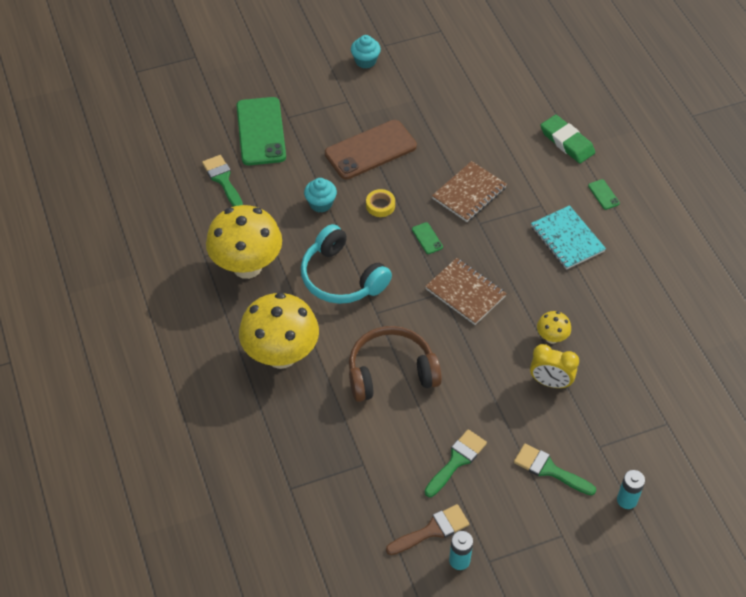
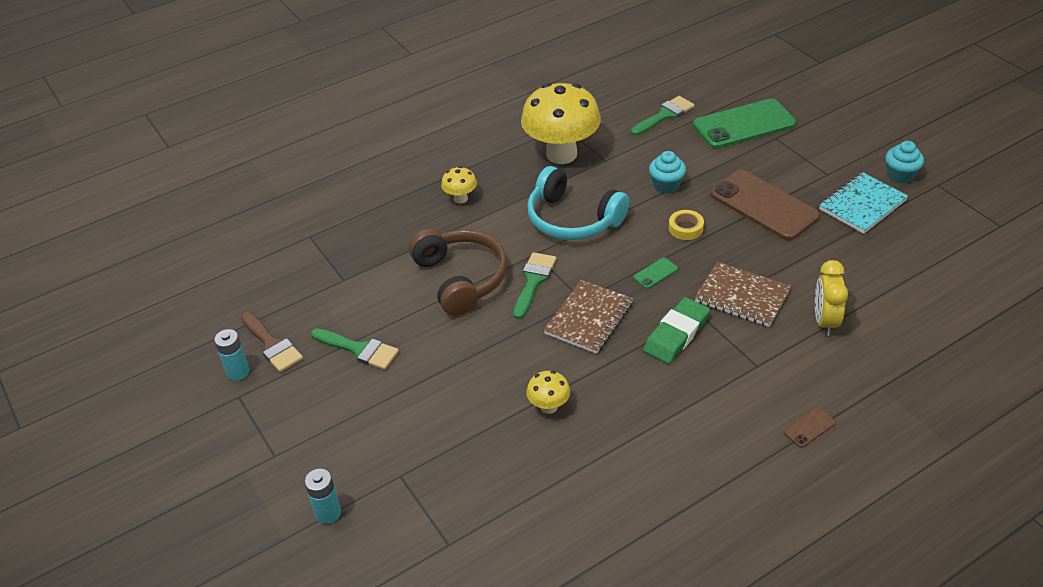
camera: 80 degrees right, 10 degrees down
(281, 355) = (460, 199): yellow mushroom -> yellow mushroom, size x0.44
(341, 277) = (572, 219): turquoise headphones -> turquoise headphones turned 90 degrees counterclockwise
(549, 469) = (360, 431): green brush -> green brush (533, 281)
(550, 382) = (482, 415): yellow clock -> yellow clock (825, 321)
(567, 142) = (883, 376): green eraser -> green eraser (676, 334)
(567, 239) = (712, 400): turquoise notebook -> turquoise notebook (862, 205)
(603, 194) = (809, 428): green phone -> brown phone

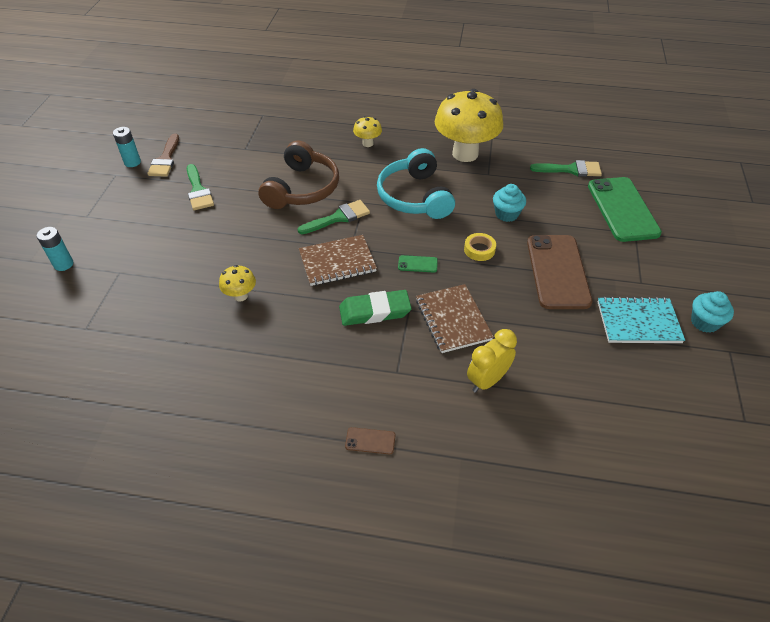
camera: 40 degrees right, 5 degrees up
(744, 125) = (622, 209): green phone -> green phone turned 60 degrees clockwise

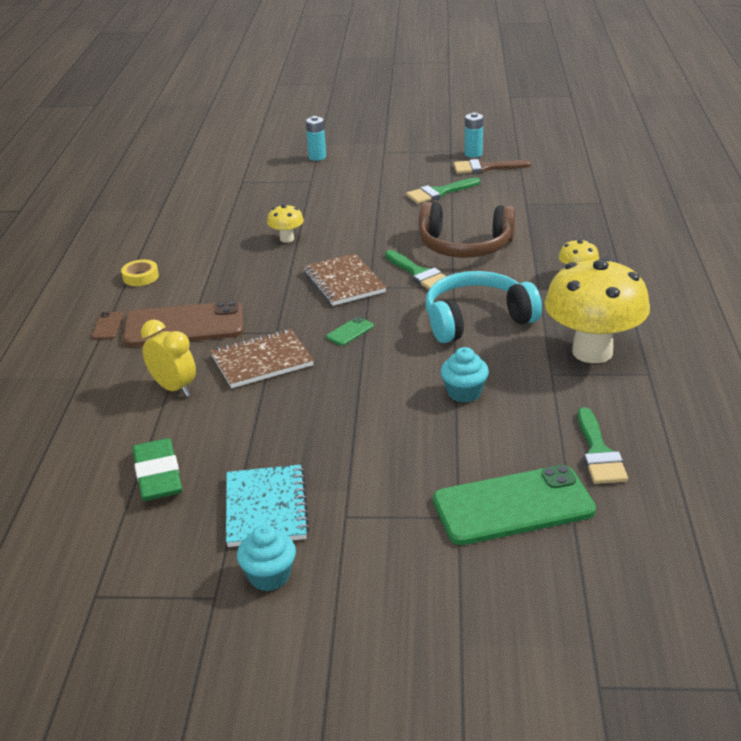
camera: 85 degrees right, 15 degrees down
(375, 311) = (271, 312): green eraser -> green eraser (158, 475)
(417, 264) = (350, 331): green phone -> green phone turned 45 degrees clockwise
(479, 250) = (385, 373): yellow tape -> yellow tape (140, 277)
(557, 271) = (355, 438): brown phone -> brown phone (184, 325)

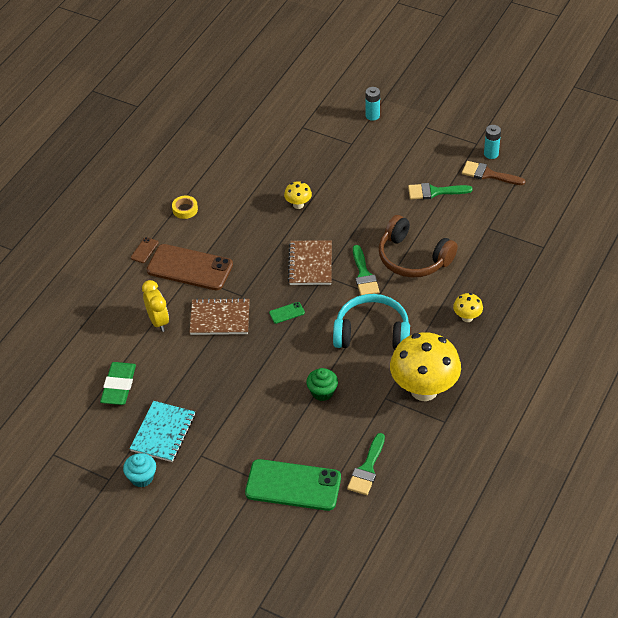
camera: 25 degrees right, 15 degrees up
(464, 393) = (322, 392): turquoise cupcake -> green cupcake

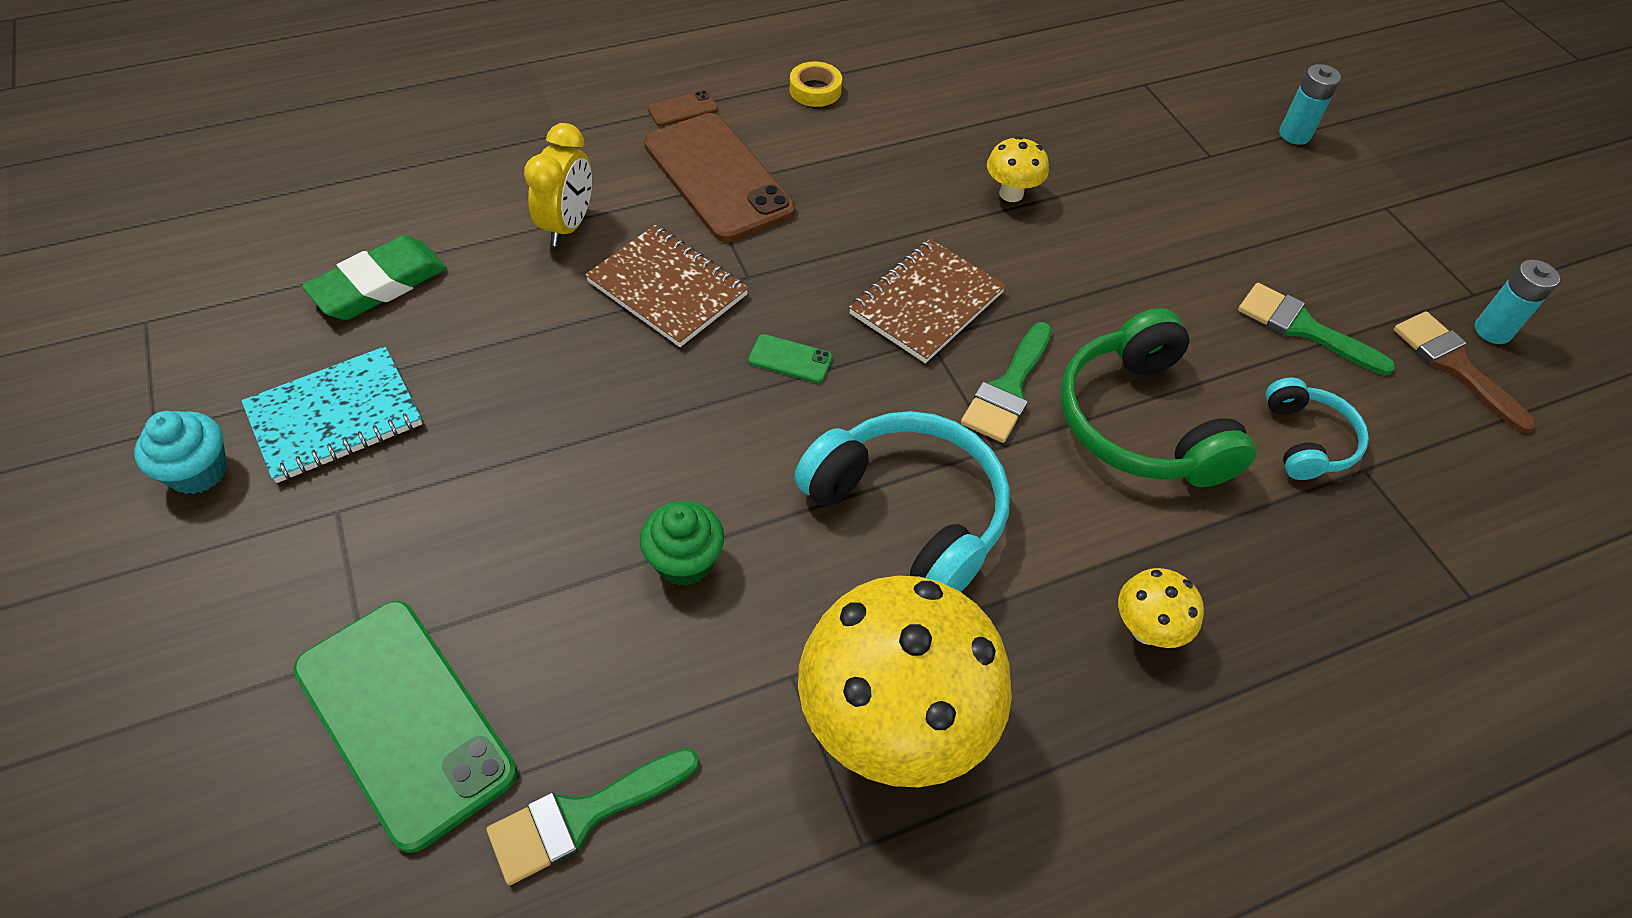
camera: 35 degrees right, 5 degrees up
(413, 258) = (1140, 423): brown headphones -> green headphones
(465, 230) = (1307, 440): none -> turquoise headphones

